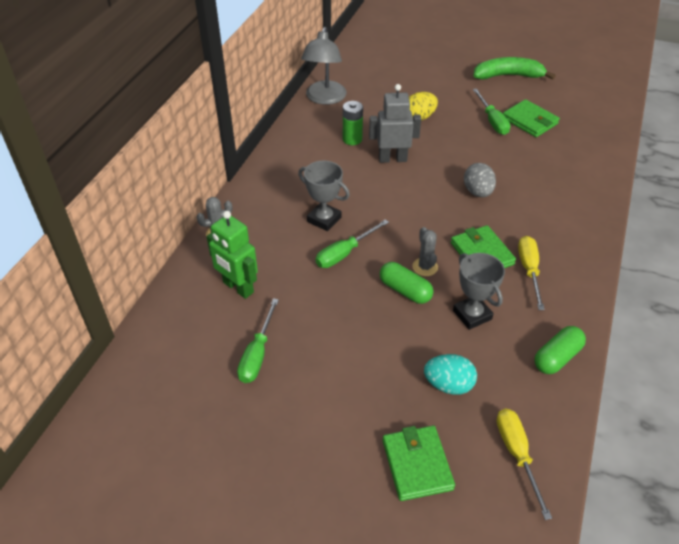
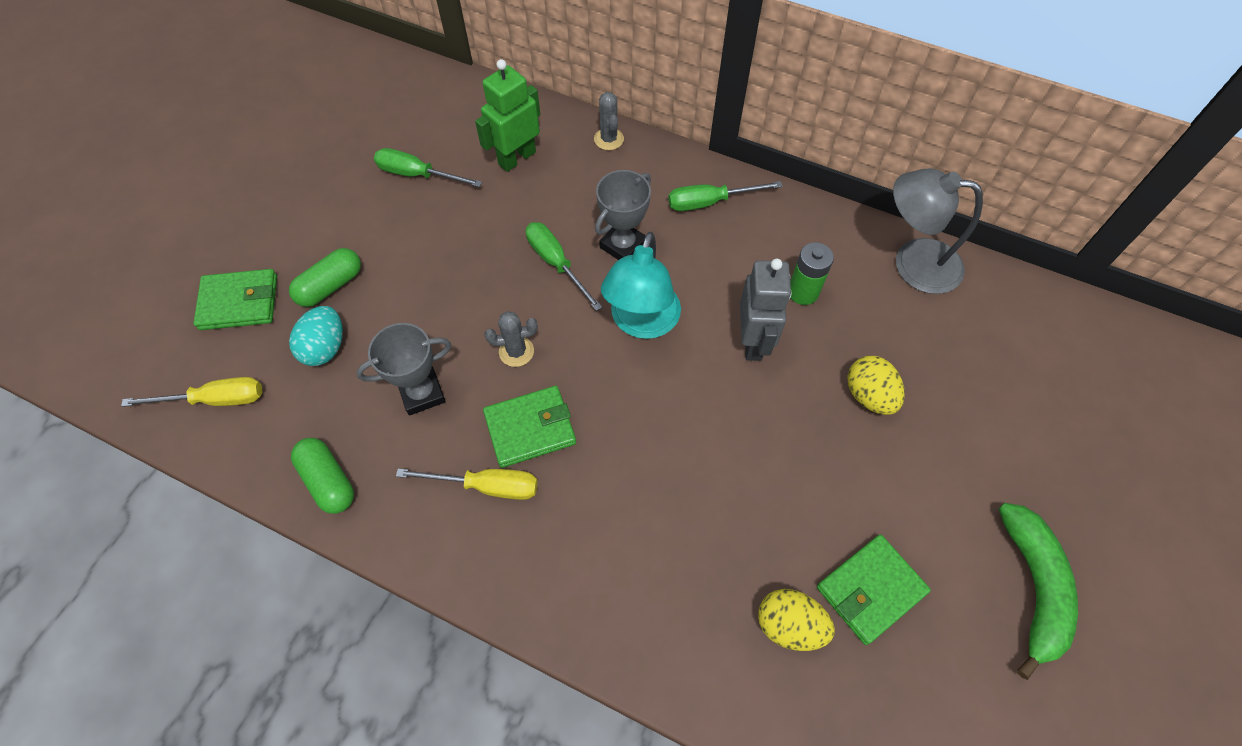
camera: 95 degrees right, 15 degrees up
(388, 207) = (641, 322): none -> turquoise lamp
(405, 290) = (479, 323): green capsule -> green capsule (330, 286)
(478, 192) = (666, 451): grey egg -> none
(492, 121) = (865, 518): green screwdriver -> green screwdriver (710, 202)
(559, 146) = (789, 625): none -> yellow egg

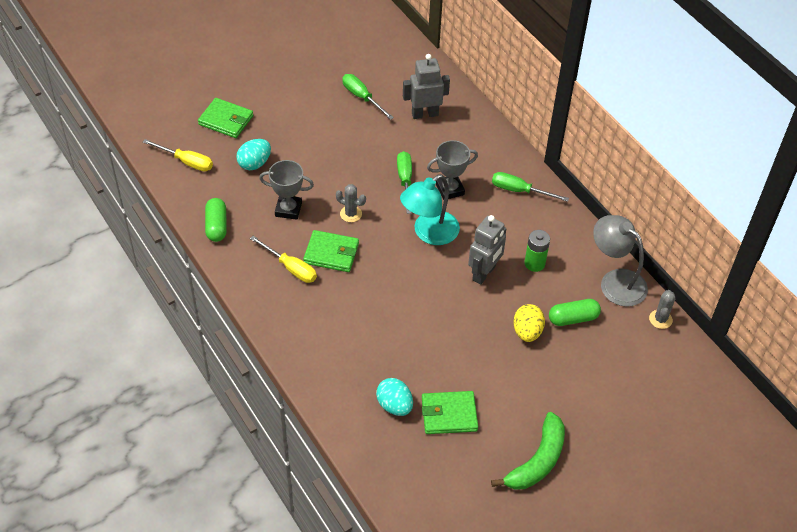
camera: 30 degrees right, 10 degrees down
(330, 286) = (277, 134): green capsule -> green capsule (573, 318)
(517, 158) = (425, 114): green robot -> grey robot
(609, 139) = (487, 128): grey cactus -> grey cactus (660, 319)
(789, 625) = (394, 405): yellow egg -> turquoise egg

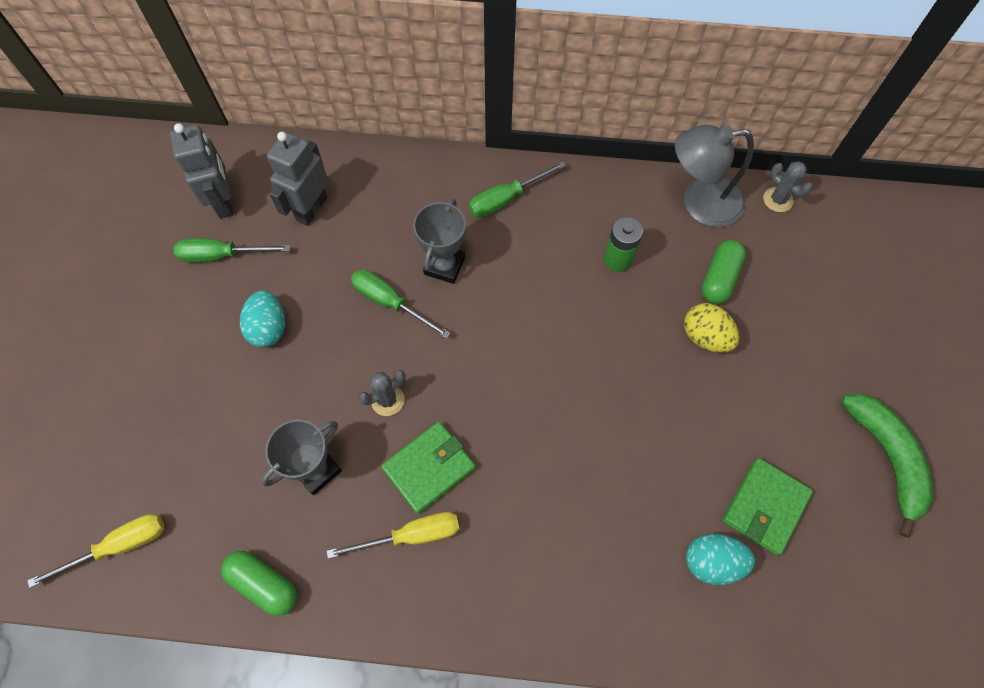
camera: 50 degrees left, 15 degrees up
(226, 120) = (99, 441): green wallet -> none
(254, 163) = (205, 457): turquoise egg -> turquoise egg (268, 328)
(429, 233) = (489, 334): turquoise lamp -> none
(484, 273) = (592, 320): grey robot -> grey robot (224, 202)

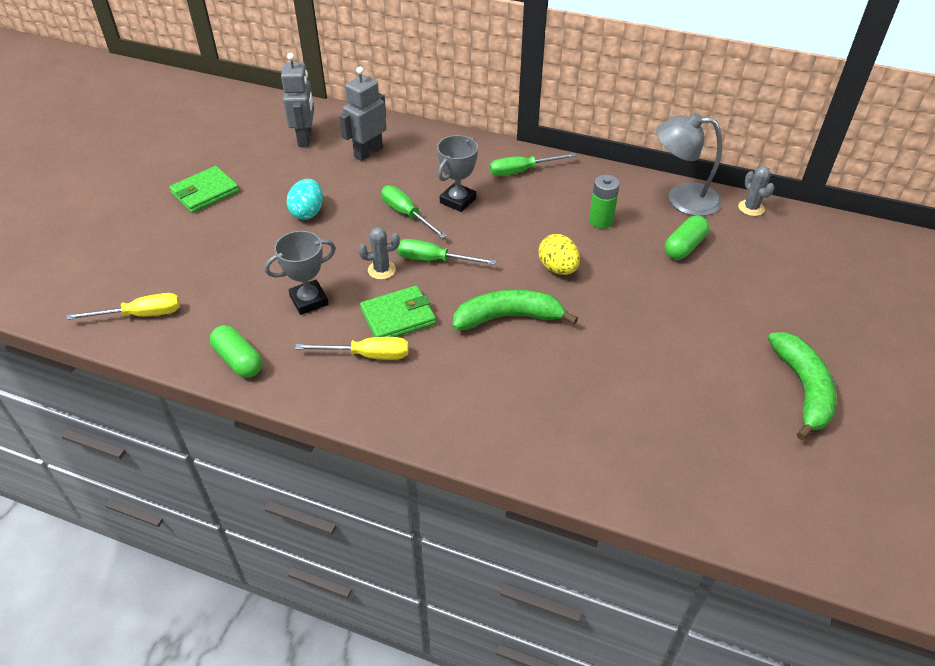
camera: 15 degrees right, 20 degrees down
(221, 255) = (290, 166): green screwdriver -> green screwdriver (434, 260)
(553, 436) = (508, 317): none -> green banana
(705, 337) = (660, 280): yellow egg -> yellow egg (558, 268)
(712, 561) = (618, 425): turquoise egg -> none
(765, 507) = (678, 399): green wallet -> green wallet (205, 192)

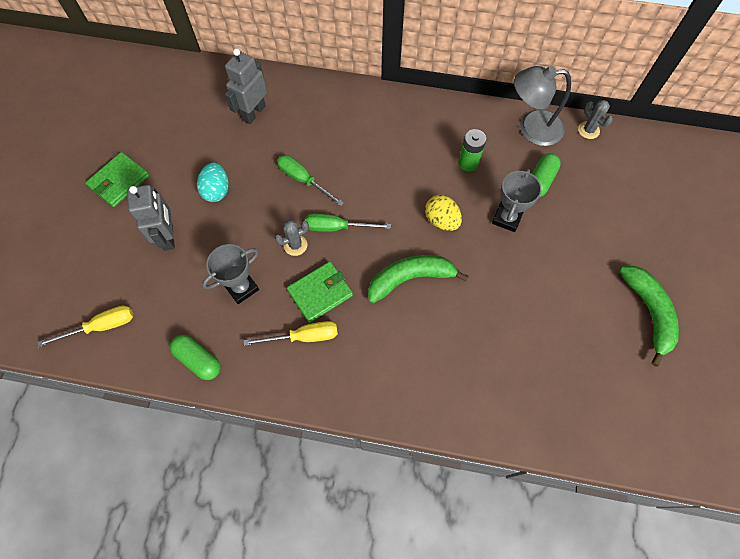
camera: 10 degrees left, 20 degrees up
(305, 138) = (193, 103): grey robot -> grey robot (168, 237)
(458, 200) = (344, 158): grey trophy -> grey trophy (507, 218)
(522, 171) = (392, 116): green screwdriver -> none

